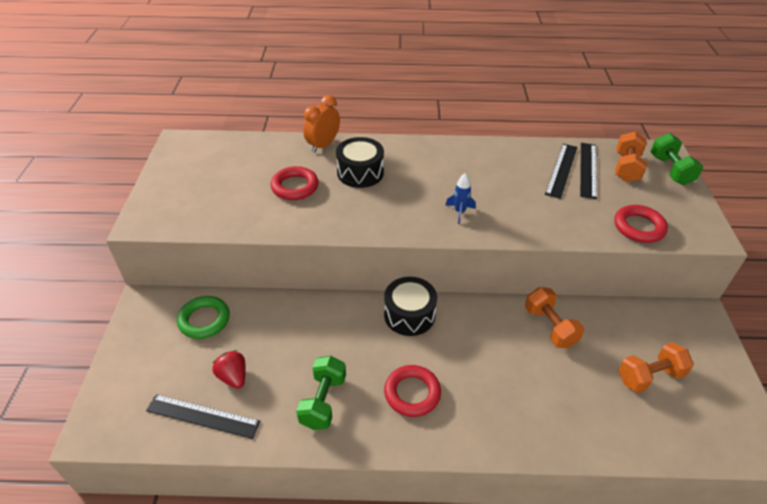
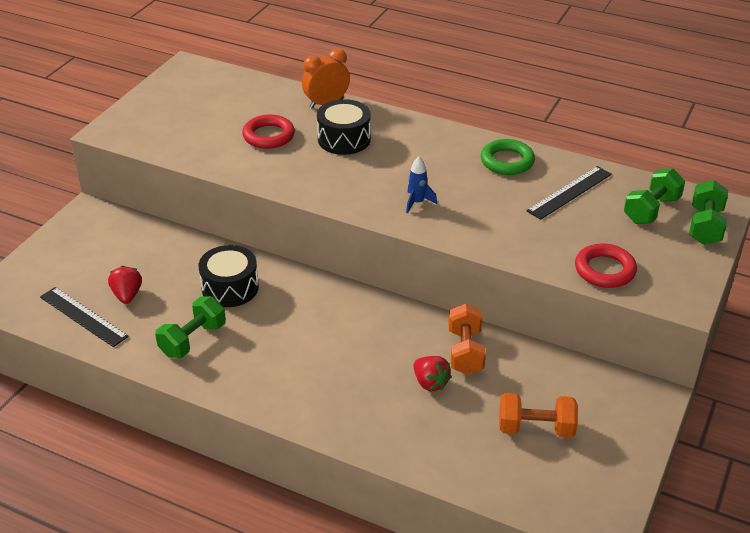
camera: 25 degrees right, 5 degrees down
(204, 320) = (131, 242): green ring -> green ring (507, 161)
(409, 315) = (326, 296): black drum -> black drum (230, 288)
(412, 393) = (279, 361): red ring -> none
(545, 366) = (430, 383): none -> red strawberry
(588, 170) = (602, 200): black ruler -> none
(626, 168) = (651, 210): orange dumbbell -> green dumbbell

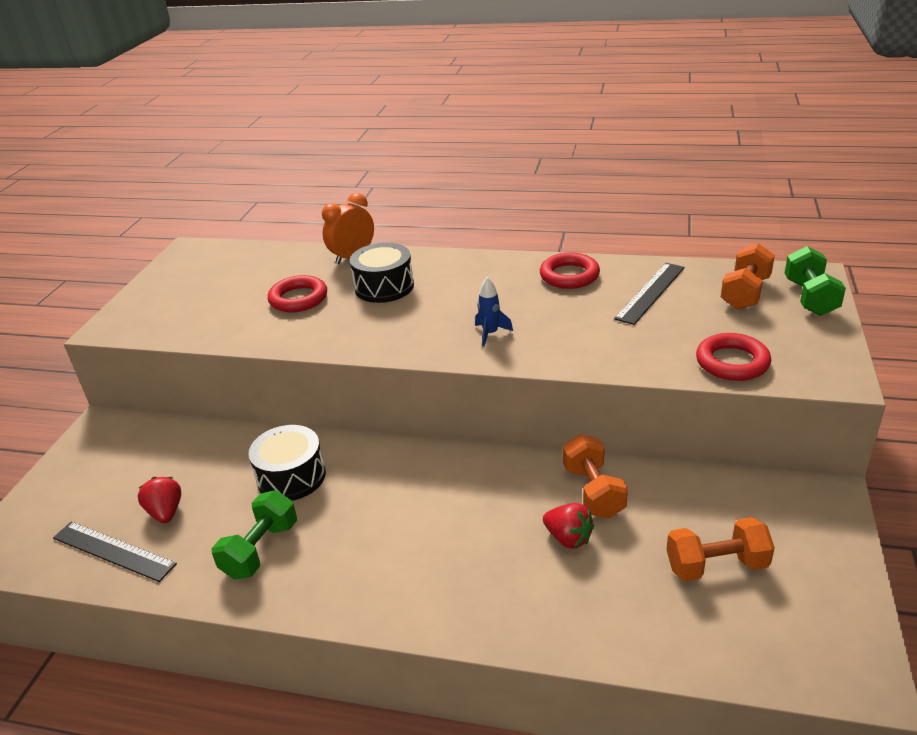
camera: 10 degrees left, 5 degrees down
(507, 161) = (569, 275): green ring -> red ring
(651, 210) = (745, 293): green dumbbell -> orange dumbbell

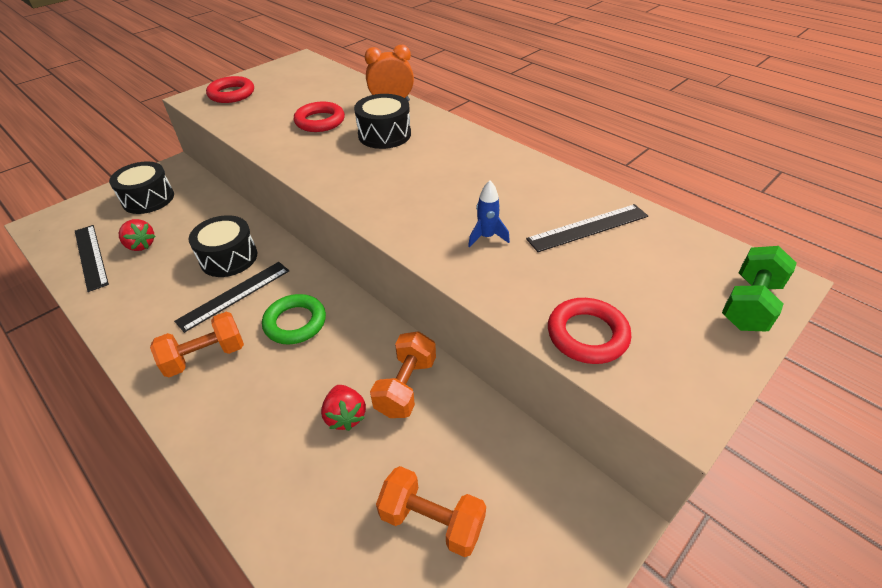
camera: 30 degrees right, 10 degrees up
(111, 467) = (148, 199): none -> black drum
(166, 512) = (141, 245): red strawberry -> red strawberry turned 120 degrees clockwise
(260, 550) = (157, 302): green dumbbell -> none
(341, 504) = (234, 295): none -> black ruler
(435, 495) = (295, 322): none -> green ring
(490, 334) = (412, 207): blue rocket -> blue rocket (486, 237)
(569, 275) = (534, 182): red ring -> red ring (231, 94)
(745, 293) = (682, 268): orange dumbbell -> orange dumbbell (205, 356)

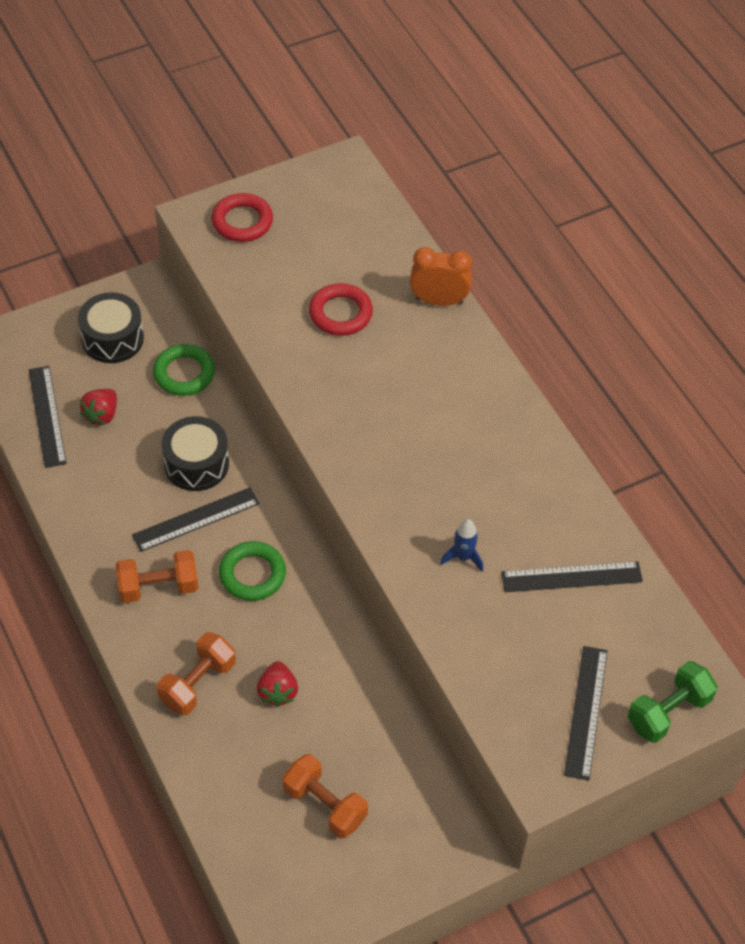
camera: 15 degrees right, 10 degrees up
(141, 245) = (101, 415): red strawberry -> red strawberry turned 60 degrees clockwise
(210, 206) = (184, 373): none -> green ring
(384, 135) = (410, 363): black drum -> none
(406, 386) = (342, 680): orange dumbbell -> orange dumbbell (198, 683)
(587, 335) = (503, 695): red ring -> none
(676, 326) = (585, 712): none -> black ruler

